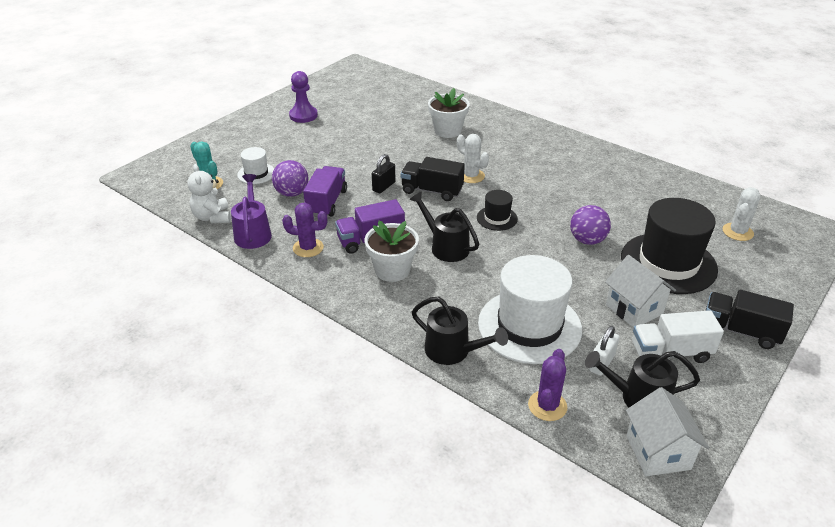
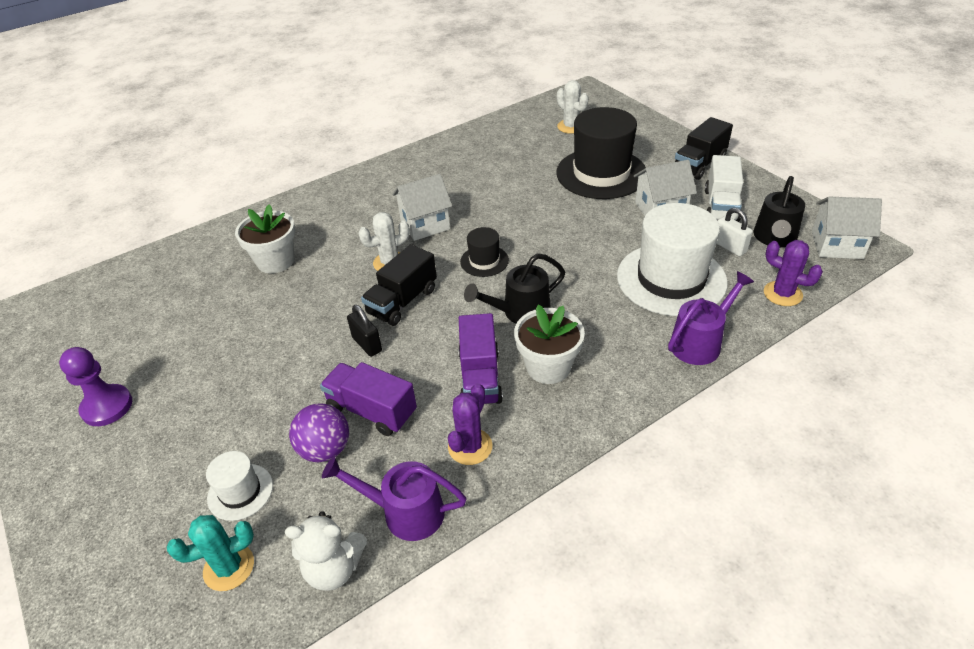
camera: 70 degrees left, 5 degrees up
(453, 351) = (700, 342): black watering can -> purple watering can
(525, 181) = (425, 225): none -> white house
(587, 240) = (549, 209): purple ball -> none

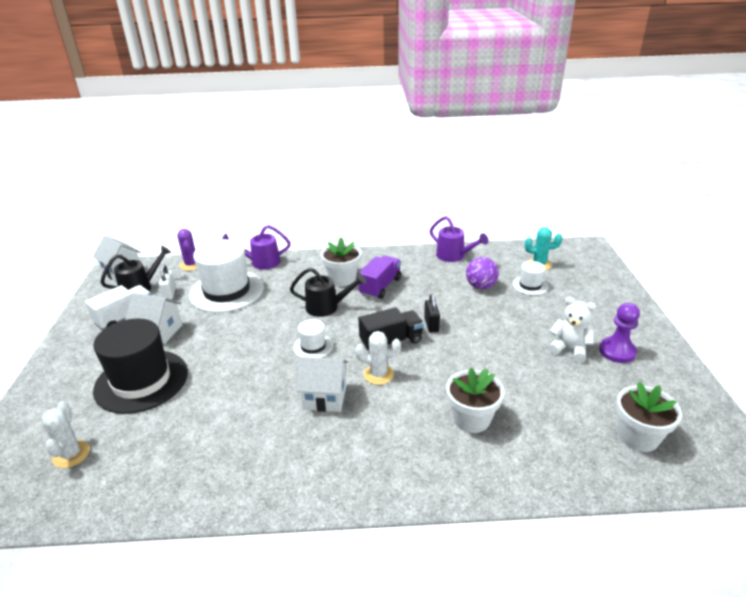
camera: 150 degrees left, 10 degrees down
(107, 307) = (638, 437): none -> white flower pot
(334, 568) = (492, 251): white teddy bear -> white teddy bear (569, 349)
(372, 410) = (448, 293): purple truck -> none
(470, 447) = (409, 265): purple cactus -> none
(484, 261) = (313, 346): black hat -> white hat
(699, 164) = (72, 354): black truck -> none

